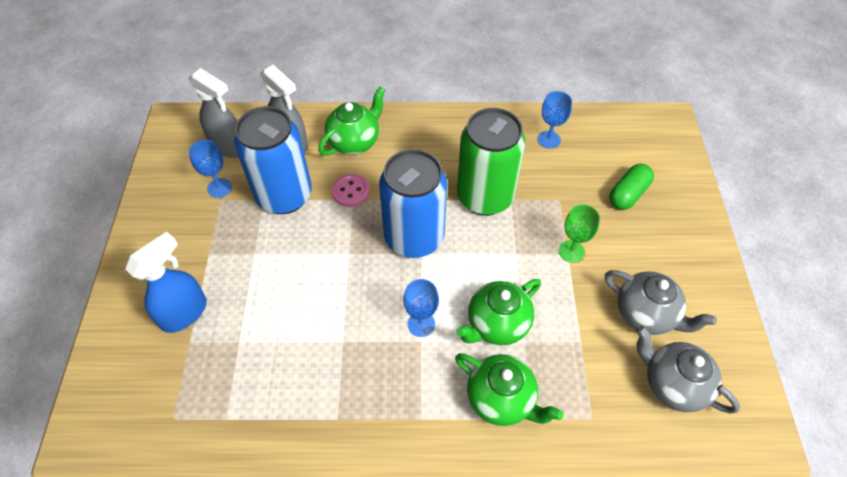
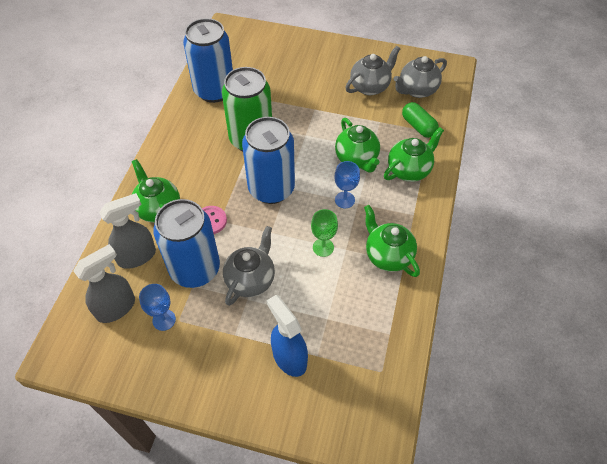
camera: 75 degrees left, 0 degrees up
(280, 250) = (251, 279): none -> grey teapot
(343, 396) = (388, 256): none -> green teapot
(548, 139) = (214, 91): blue goblet -> blue can
(571, 251) = (314, 107): green goblet -> green goblet (323, 247)
(628, 194) = (279, 66): green capsule -> green capsule (418, 126)

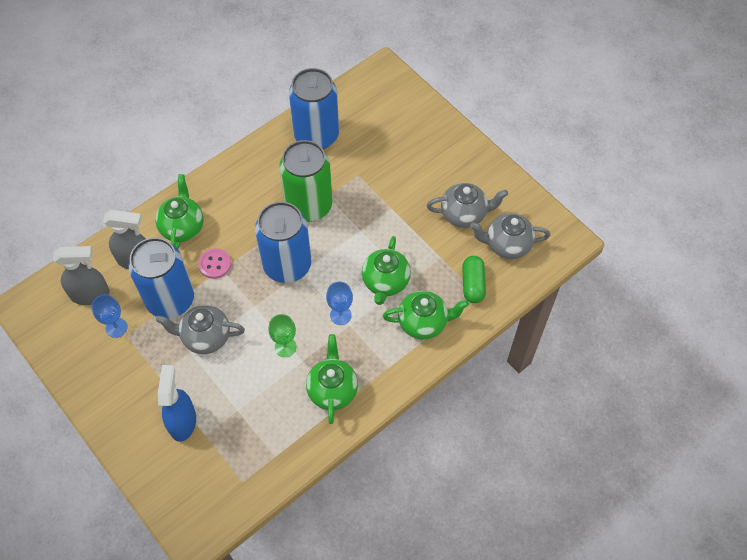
camera: 35 degrees right, 5 degrees up
(251, 279) = (205, 337): grey teapot -> grey teapot turned 150 degrees counterclockwise

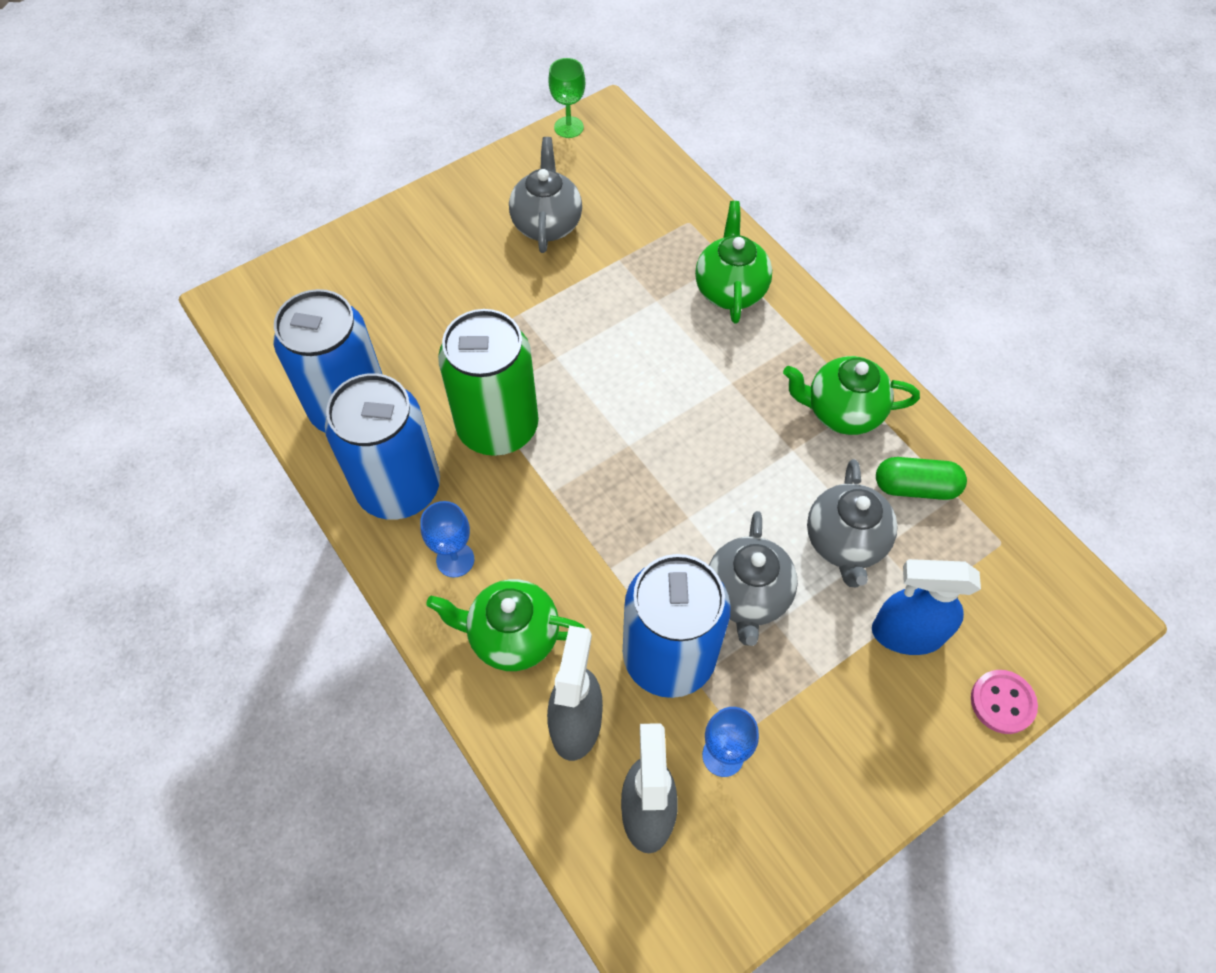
camera: 85 degrees left, 0 degrees up
(215, 264) = (600, 580): pink button -> pink button (1002, 702)
(285, 347) = (767, 473): green goblet -> green goblet (568, 127)
(287, 265) = (613, 464): blue can -> blue can (399, 488)
(340, 315) = (712, 393): blue goblet -> blue goblet (455, 560)
(385, 282) = (657, 331): green teapot -> none
(473, 284) = (669, 226): green capsule -> green capsule (915, 487)
(507, 245) = (606, 181): grey teapot -> grey teapot (845, 542)

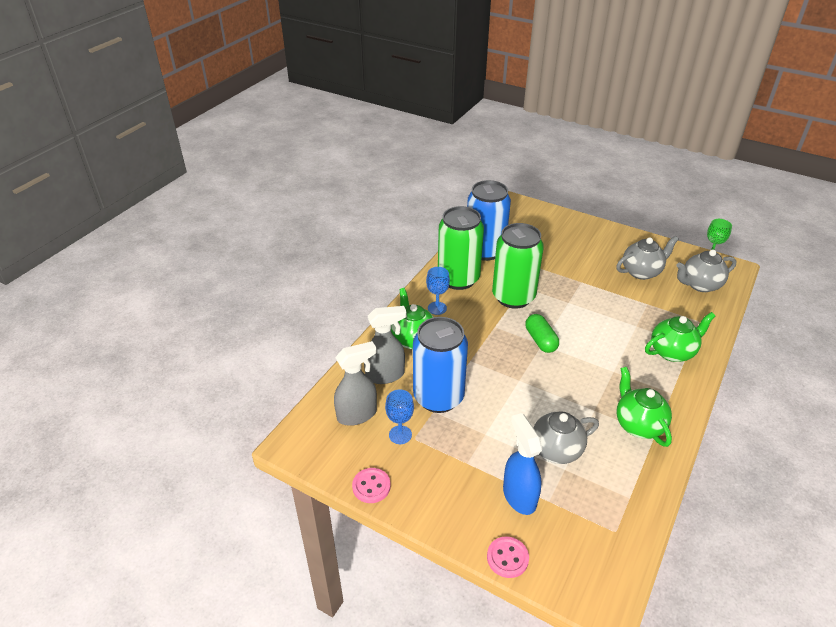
camera: 65 degrees right, 20 degrees down
(399, 488) = (458, 279): blue can -> green can
(747, 596) = (492, 417): grey teapot -> grey teapot (700, 285)
(810, 849) = (371, 486): none -> pink button
(915, 487) = (617, 475): green capsule -> green capsule (540, 340)

